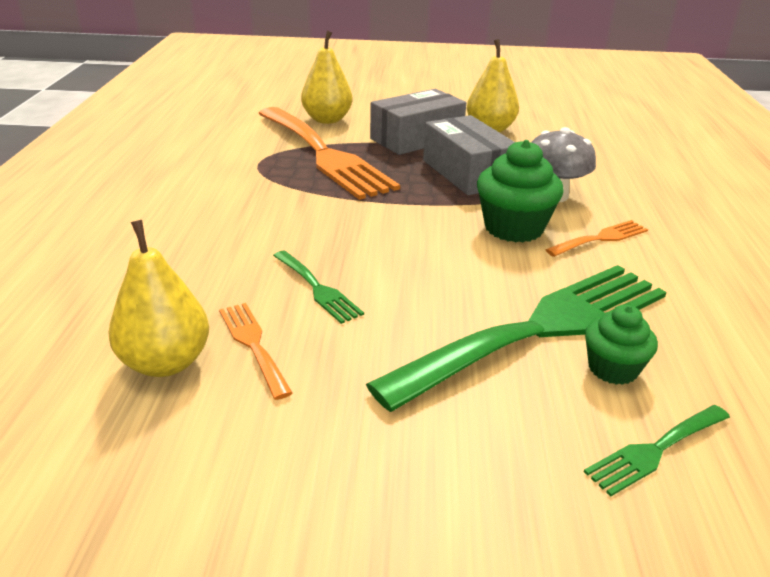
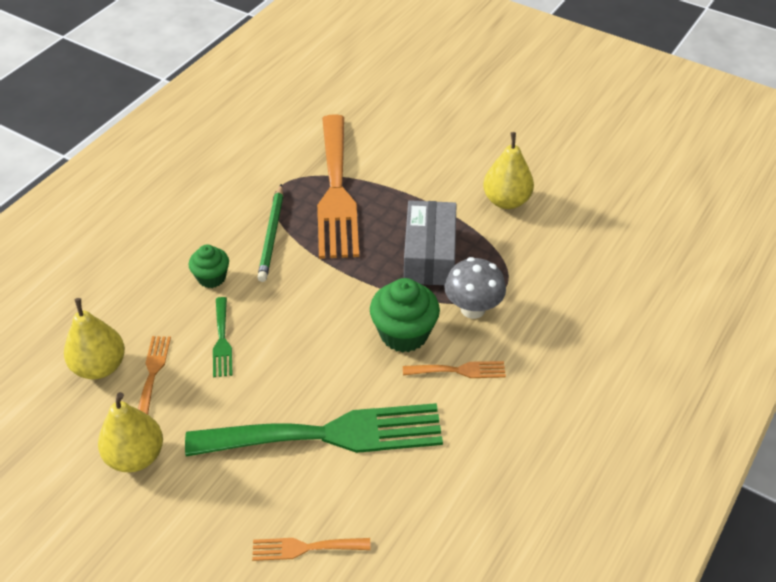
camera: 30 degrees right, 15 degrees up
(288, 195) = (272, 235): none -> green pencil
(327, 120) = (375, 142): yellow pear -> yellow pear (136, 456)
(416, 138) = (429, 194): grey box -> none
(612, 369) = (341, 485): green cupcake -> green cupcake (211, 277)
(655, 450) = (305, 548): green fork -> orange fork

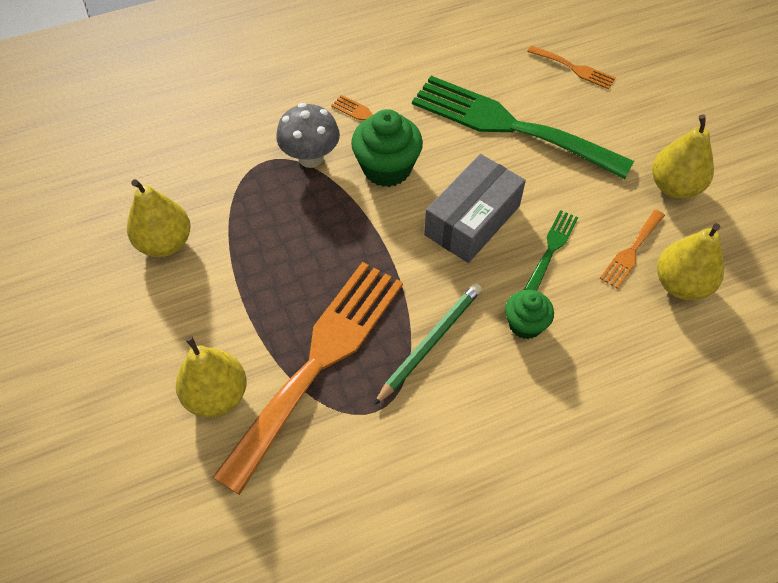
camera: 145 degrees left, 10 degrees up
(380, 149) = (217, 395): none -> yellow pear
(429, 255) = (296, 227): grey box -> grey box (472, 220)

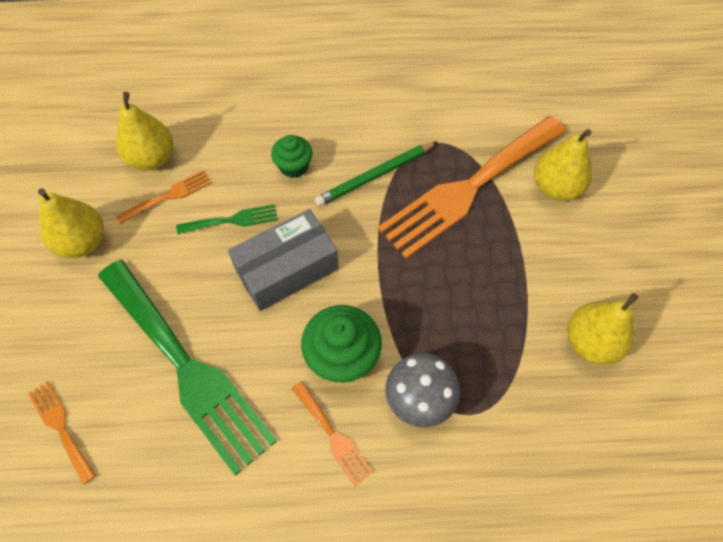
camera: 160 degrees left, 5 degrees up
(552, 248) = (233, 220): green fork -> green fork turned 150 degrees counterclockwise

